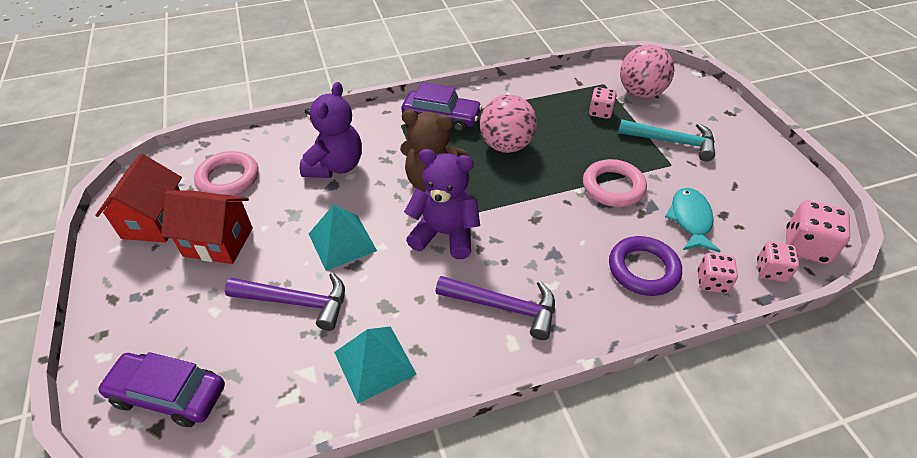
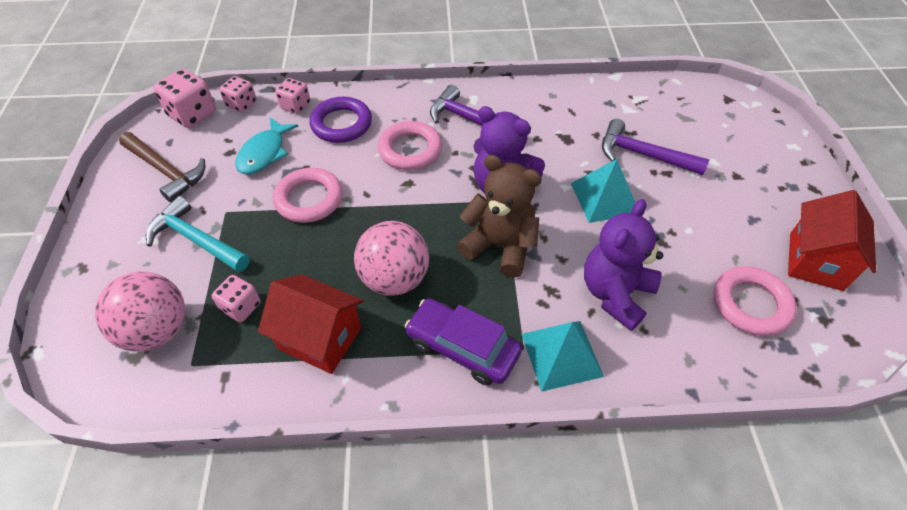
camera: 165 degrees left, 5 degrees up
(169, 394) = (728, 114): purple car -> none
(218, 242) = (733, 222): red house -> red house (320, 338)
(374, 363) = (578, 105): turquoise pyramid -> turquoise pyramid (561, 354)
(552, 254) = (410, 150): none -> pink ring
(757, 185) = (166, 171): none -> brown hammer

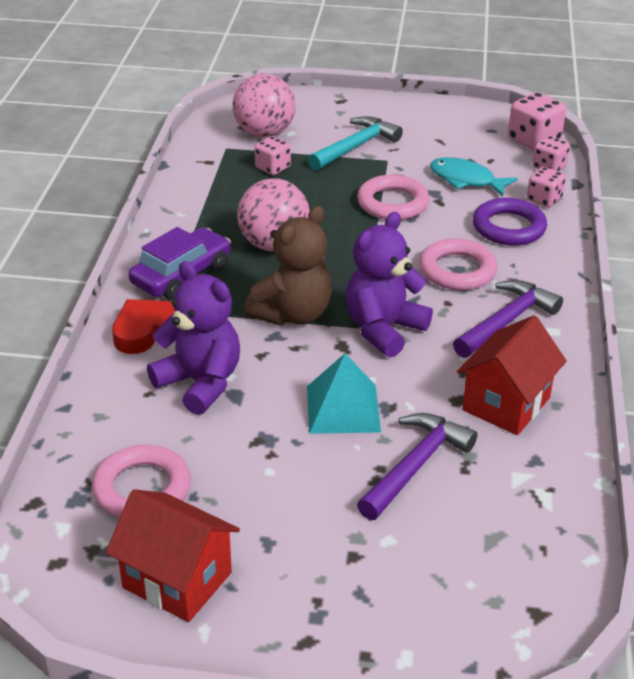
camera: 100 degrees right, 15 degrees down
(166, 171) = (448, 130): brown hammer -> none
(320, 338) = (225, 203): red house -> red house (506, 404)
(561, 354) = (147, 331): turquoise pyramid -> red heart

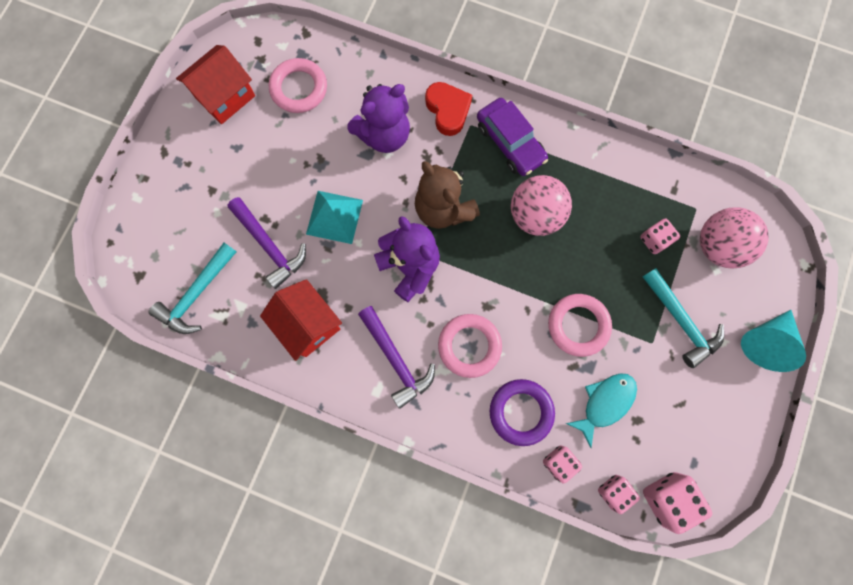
camera: 105 degrees right, 40 degrees up
(352, 104) = (765, 342): none -> turquoise cone
(528, 530) = (197, 294): none -> turquoise hammer

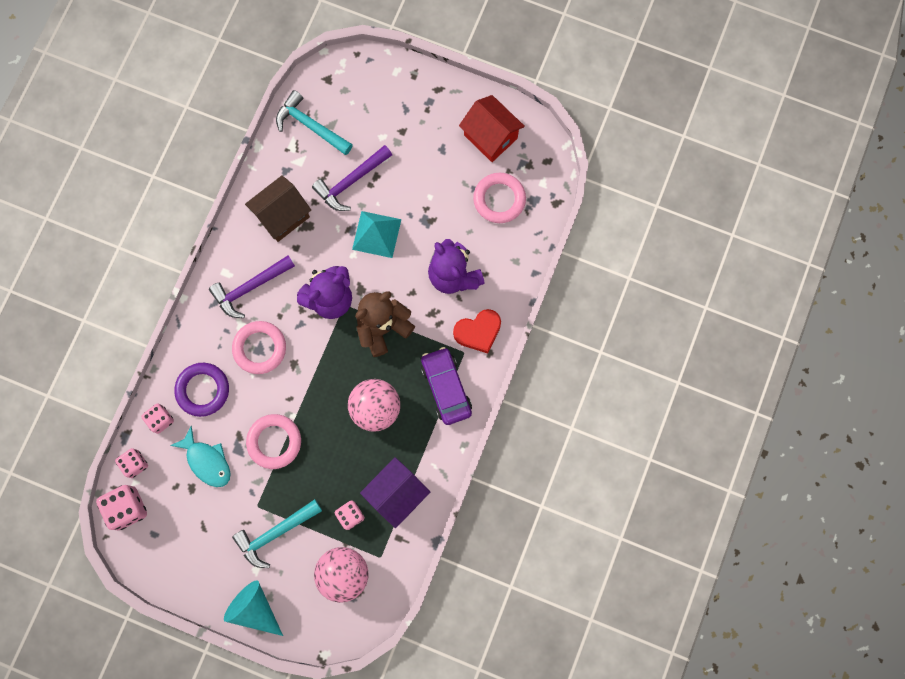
camera: 90 degrees right, 0 degrees up
(308, 324) = (282, 216): red house -> brown house
(510, 142) = (446, 388): purple car -> purple car turned 105 degrees clockwise
(627, 192) = (396, 494): none -> purple house

